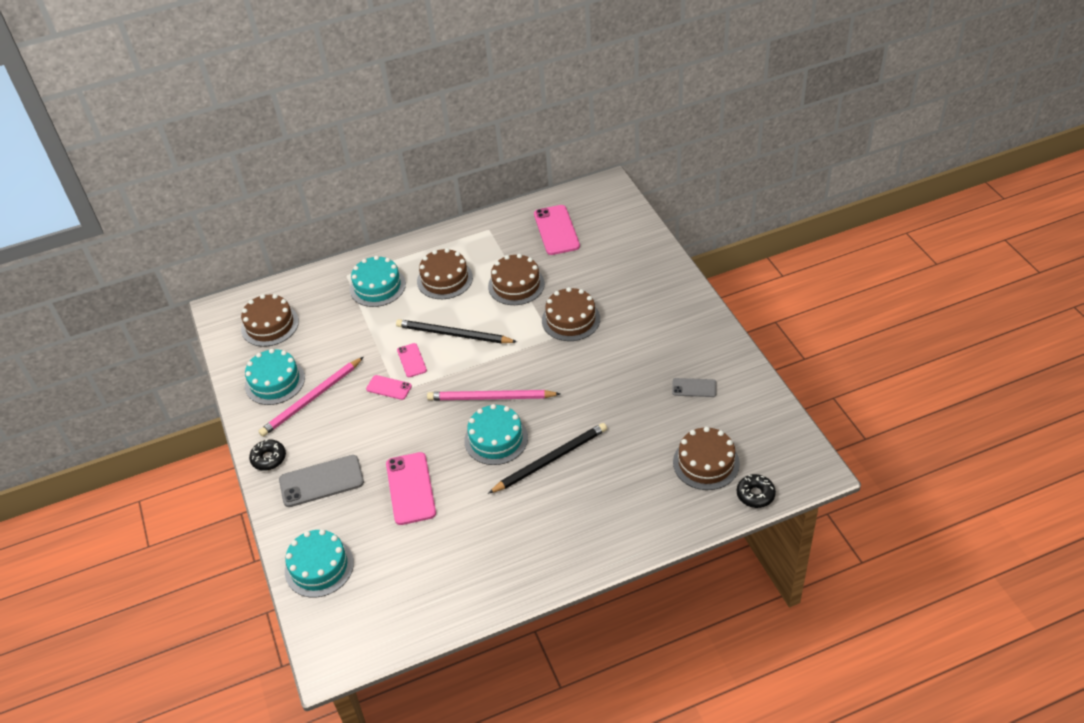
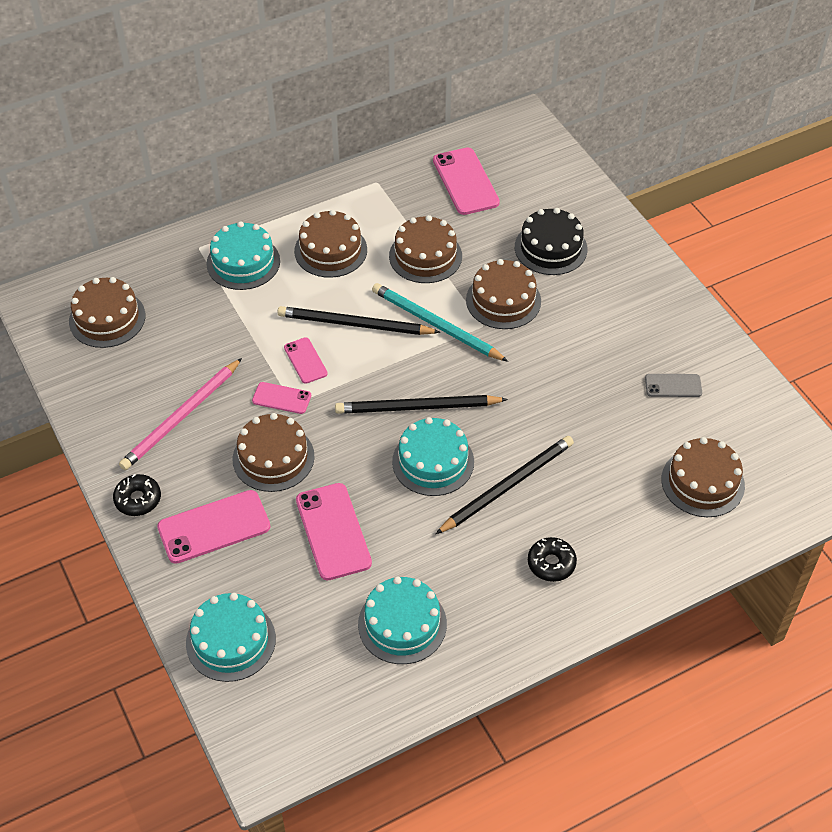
camera: 10 degrees left, 5 degrees up
(275, 381) = (127, 395): turquoise cake -> turquoise cake (402, 624)
(321, 481) = (214, 527): grey phone -> pink phone
(375, 431) = (273, 458): none -> brown cake
(490, 398) = (417, 407): pink pencil -> black pencil
(515, 336) = (436, 325): none -> turquoise pencil
(614, 281) = (550, 248): none -> black cake
(755, 494) = (769, 520): black donut -> black donut (551, 563)

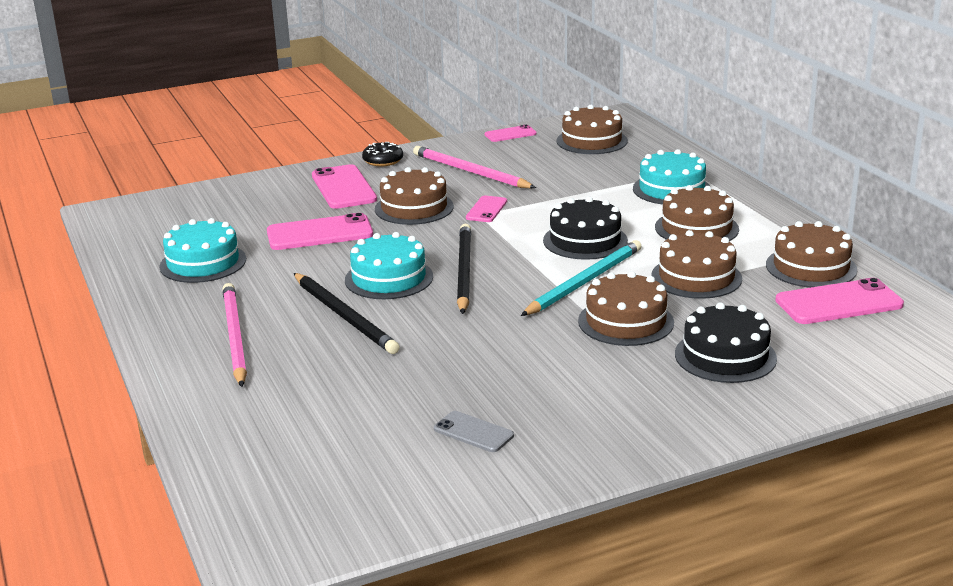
camera: 95 degrees right, 25 degrees down
(231, 641) = (225, 197): turquoise cake -> none
(305, 360) = (534, 219): pink phone -> pink phone (510, 134)
(354, 324) = (585, 240): black pencil -> black cake
(551, 563) = (234, 337): black donut -> pink pencil
(673, 385) = (473, 432): grey phone -> grey phone turned 60 degrees counterclockwise
(702, 482) = (308, 441): brown cake -> brown cake (811, 267)

